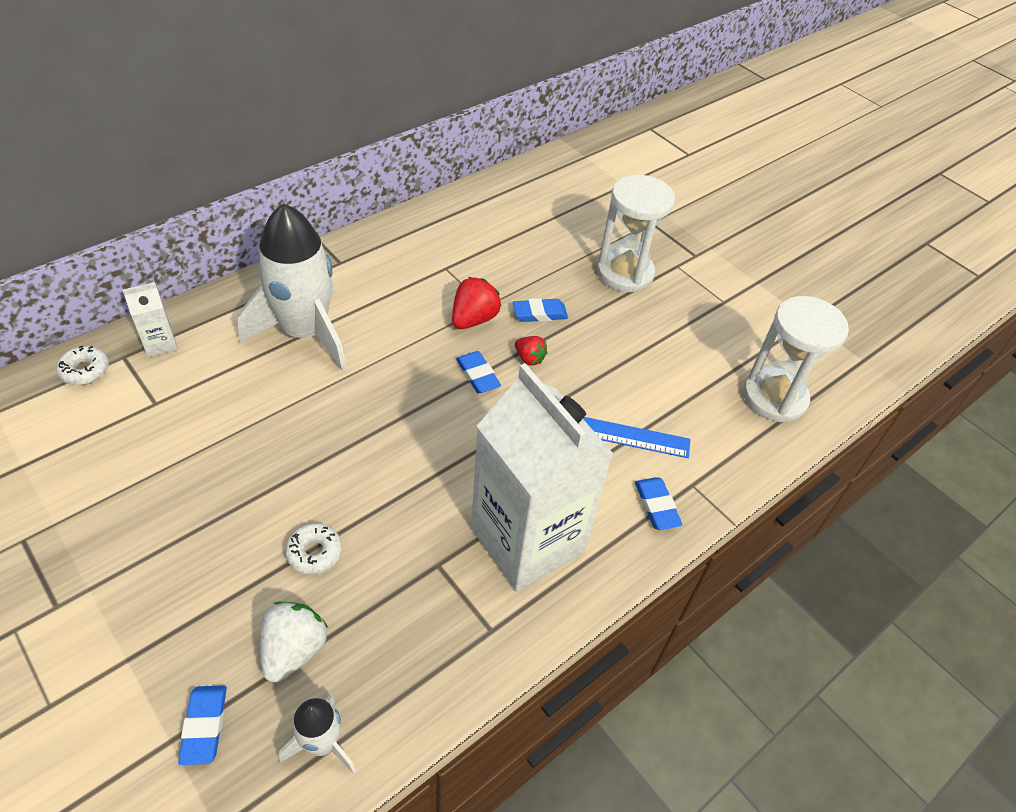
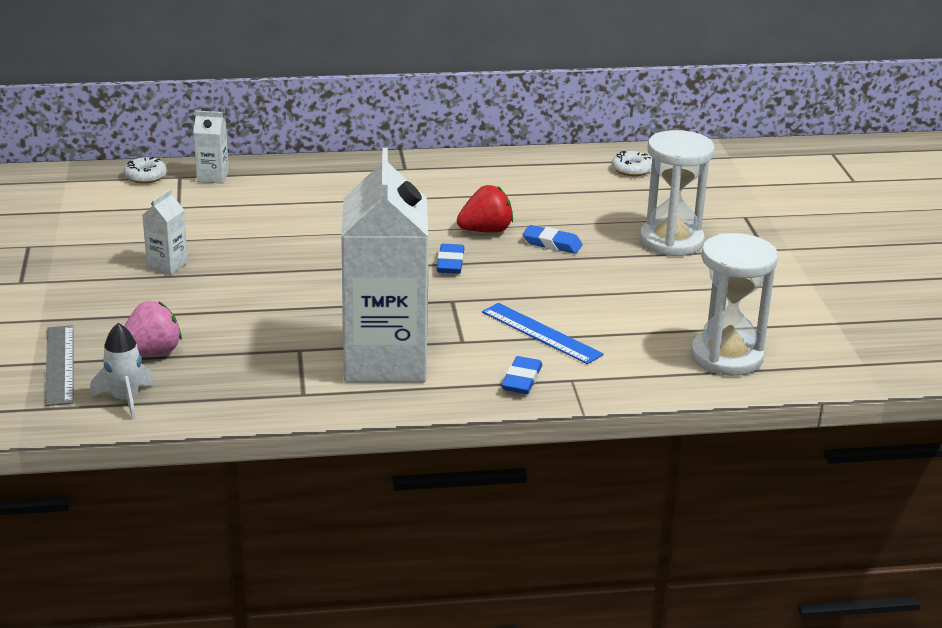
camera: 35 degrees right, 20 degrees down
(205, 726) = (59, 365): blue eraser -> grey ruler
(209, 499) = (167, 265): none -> white carton
(294, 650) = (151, 353): white strawberry -> pink strawberry
(305, 333) = (331, 200): white rocket -> none
(314, 553) = (214, 314): white donut -> white donut (631, 169)
(529, 358) = (509, 266): red strawberry -> none

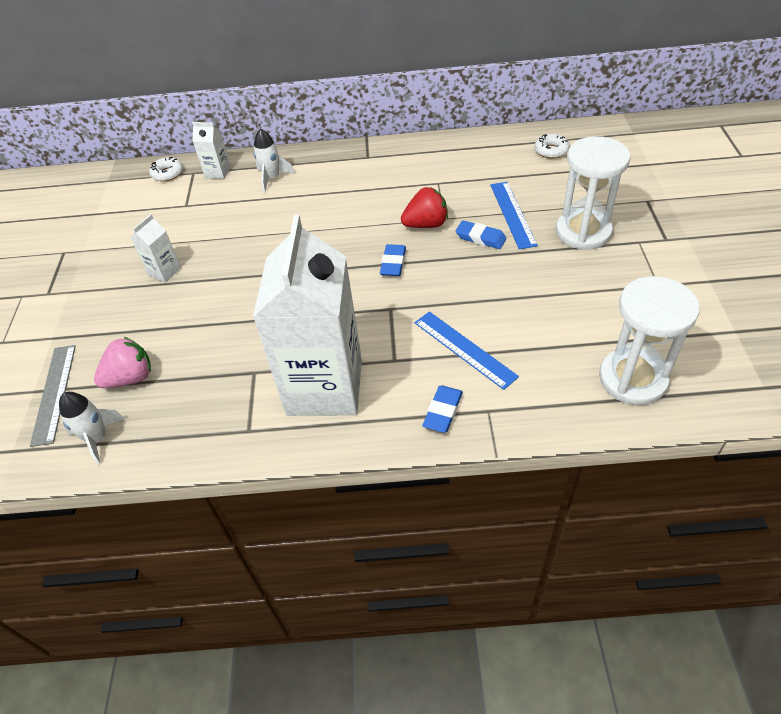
camera: 10 degrees right, 20 degrees up
(285, 184) = (272, 178): none -> white rocket
(588, 224) = (512, 214): none -> blue ruler

